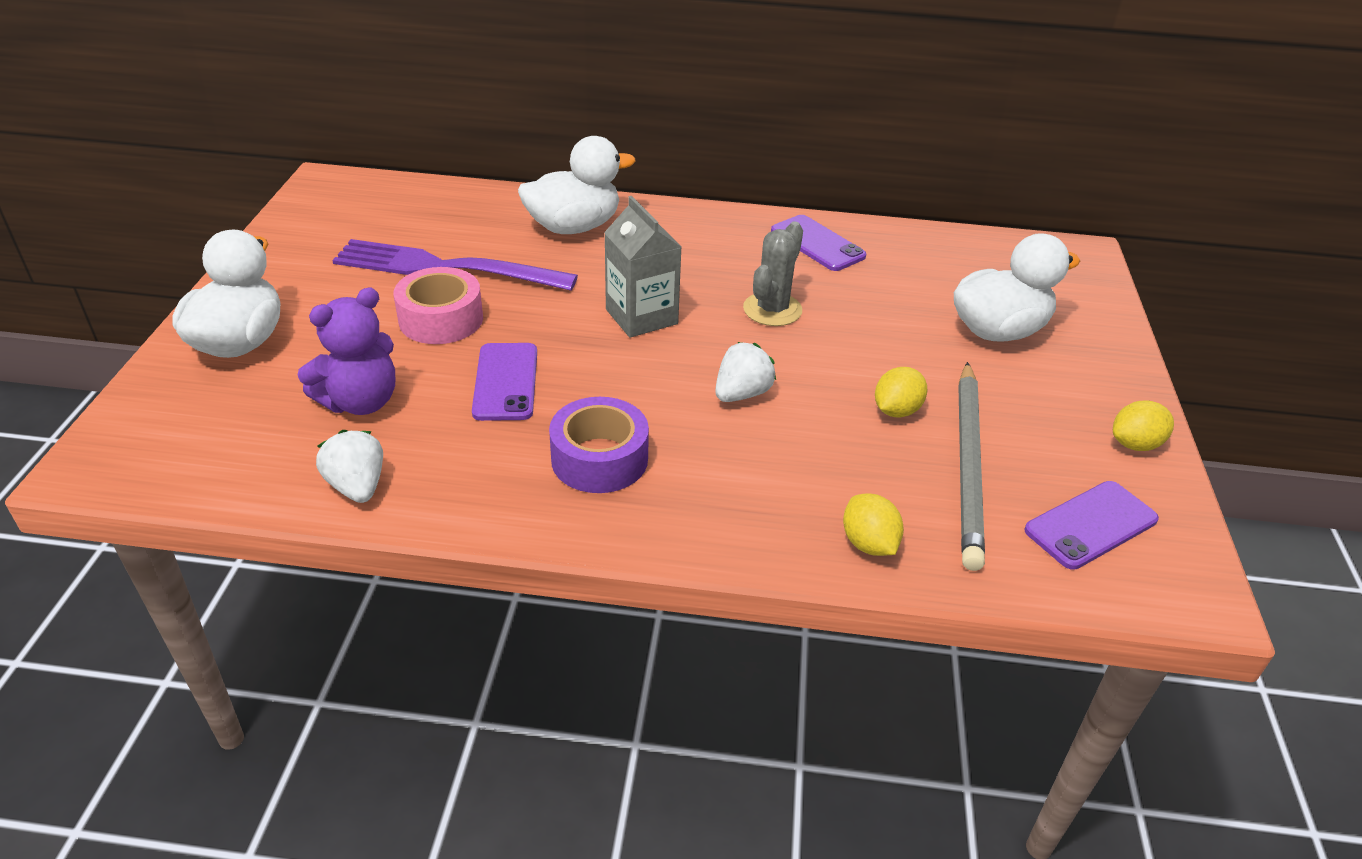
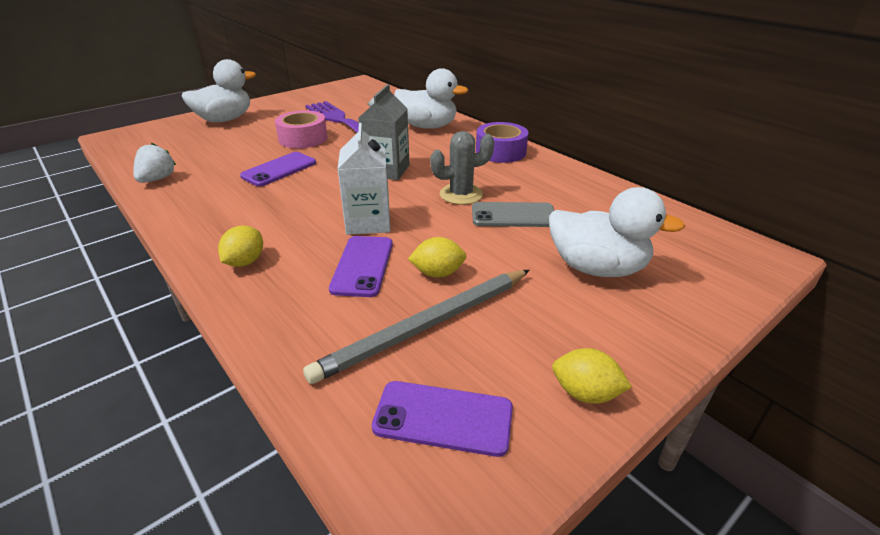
camera: 45 degrees right, 5 degrees down
(360, 402) = (218, 153): purple teddy bear -> none
(599, 459) = (251, 215): purple tape -> purple tape (500, 152)
(742, 394) = (368, 222): white strawberry -> white carton
(817, 243) = (550, 176): purple phone -> purple phone (362, 266)
(857, 310) = (513, 215): none -> grey phone
(868, 543) = (285, 327): yellow lemon -> yellow lemon (245, 262)

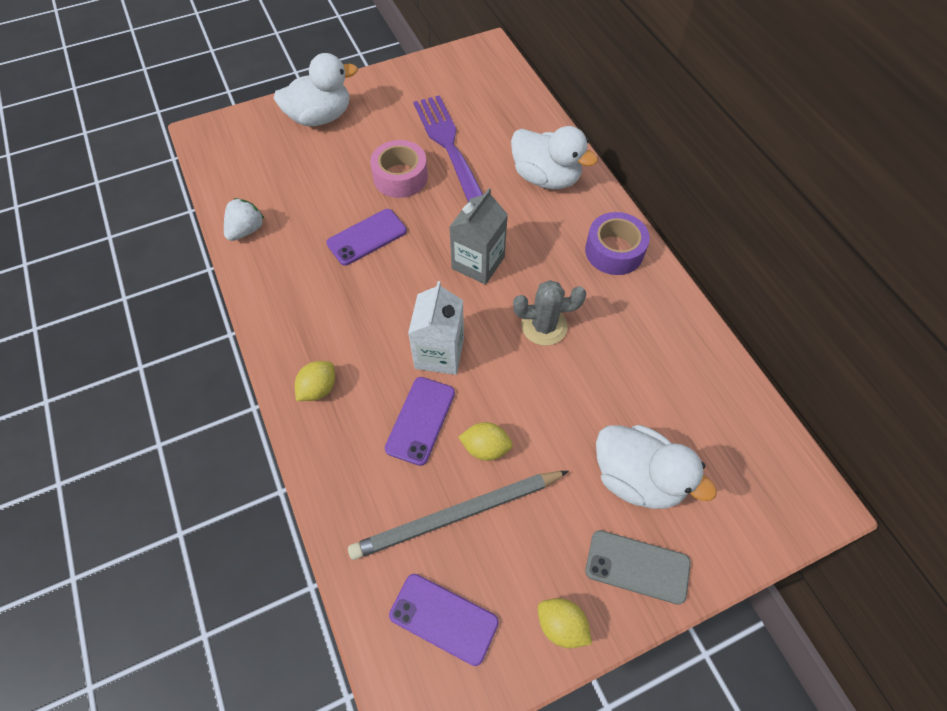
camera: 15 degrees right, 25 degrees up
(513, 215) = (586, 376): grey phone -> grey phone (637, 566)

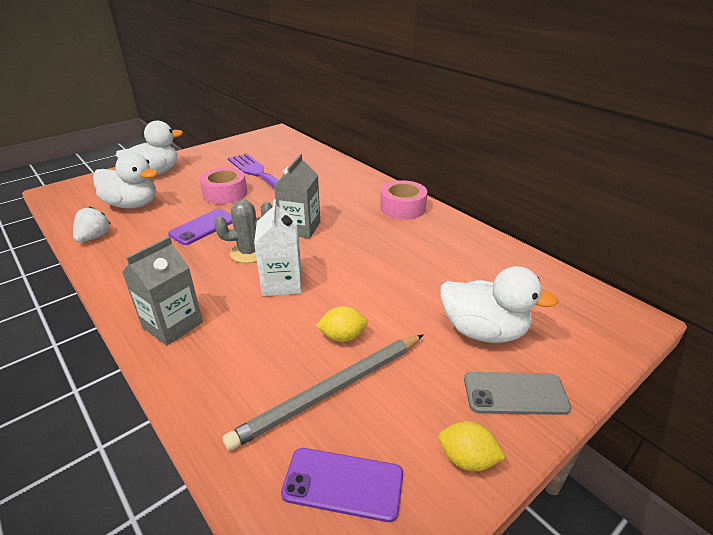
camera: 15 degrees left, 25 degrees down
(318, 389) = (172, 325): yellow lemon -> grey carton
(420, 420) = (276, 329): purple phone -> none
(544, 326) = (365, 253): grey cactus -> grey cactus (249, 252)
(546, 177) = (338, 180): white duck -> white duck (132, 204)
(614, 251) = (402, 208): purple tape -> pink tape

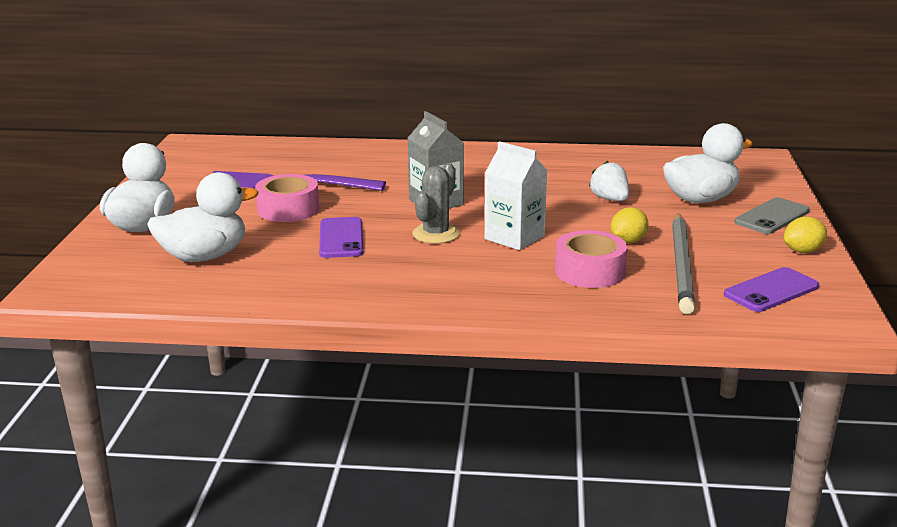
camera: 45 degrees left, 10 degrees down
(94, 237) = (243, 292): white strawberry -> white strawberry (610, 199)
(172, 325) = (495, 295): grey carton -> none
(402, 208) = (488, 156): pink tape -> pink tape (590, 271)

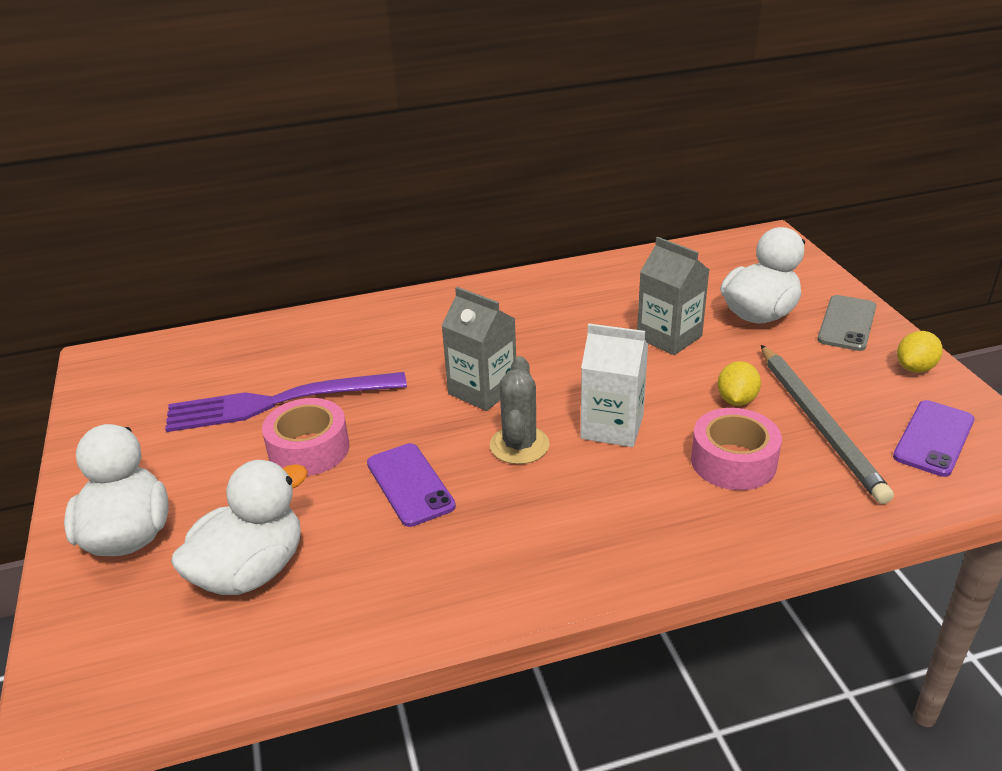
camera: 20 degrees left, 10 degrees up
(610, 199) = (669, 337): white strawberry -> grey carton

